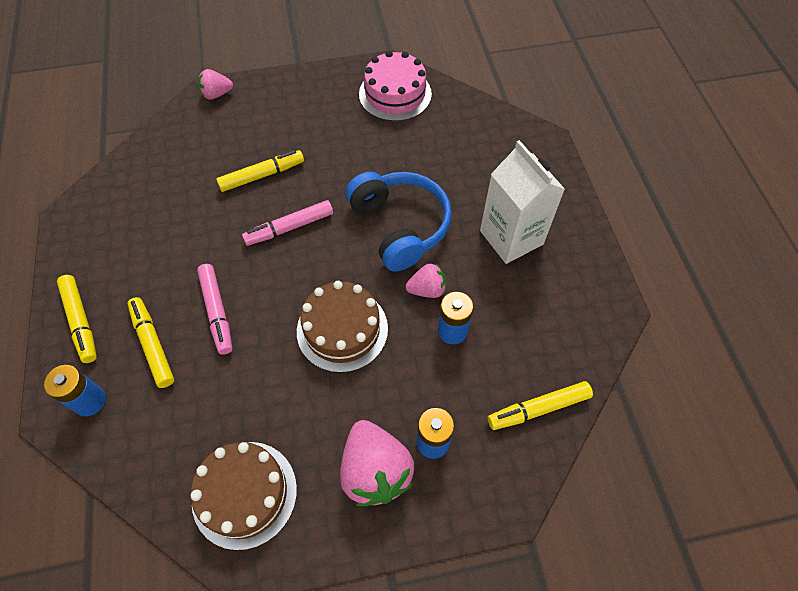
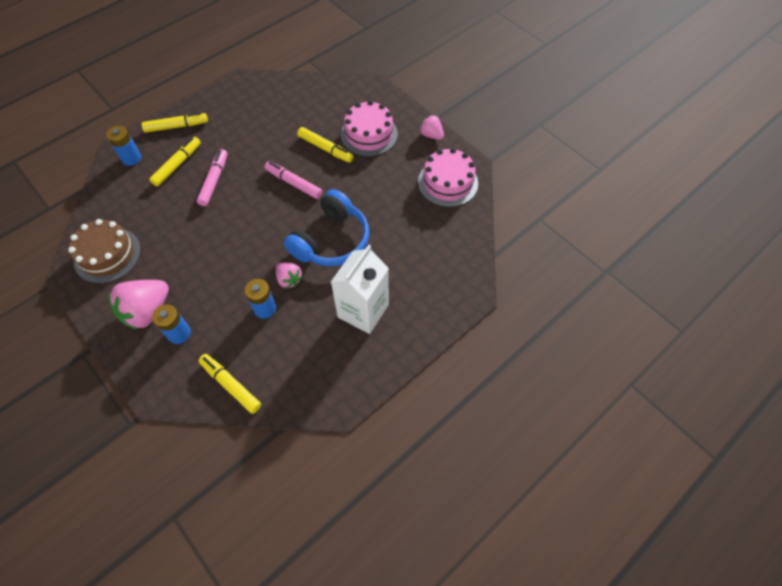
camera: 60 degrees right, 0 degrees up
(81, 321) = (176, 126): yellow marker -> yellow marker turned 135 degrees counterclockwise
(217, 94) = (375, 92): pink strawberry -> pink strawberry (431, 135)
(217, 311) = (214, 181): pink marker -> pink marker turned 150 degrees clockwise
(274, 127) = (369, 134): none -> pink cake
(342, 329) = (234, 248): brown cake -> none

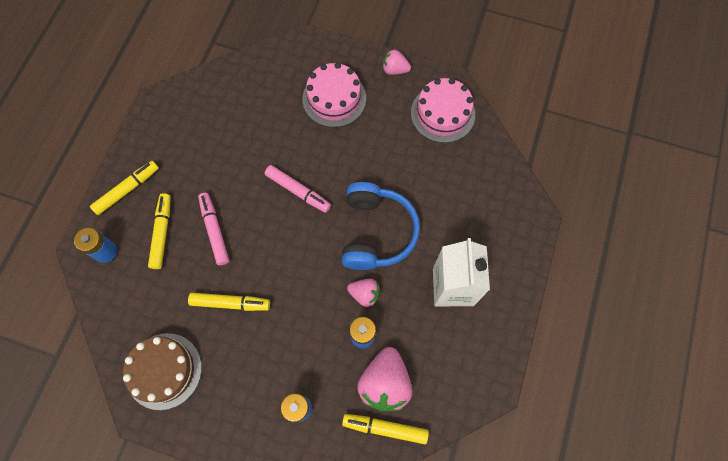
camera: 30 degrees left, 10 degrees up
(147, 311) = (251, 405): pink strawberry -> pink strawberry (385, 383)
(294, 183) = (298, 191): pink marker -> pink marker turned 150 degrees counterclockwise
(325, 148) = (302, 136): yellow marker -> yellow marker (230, 303)

